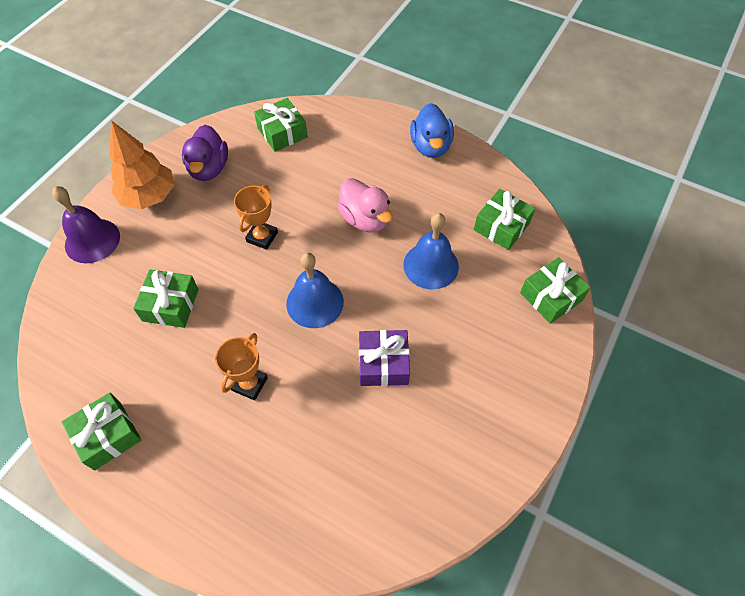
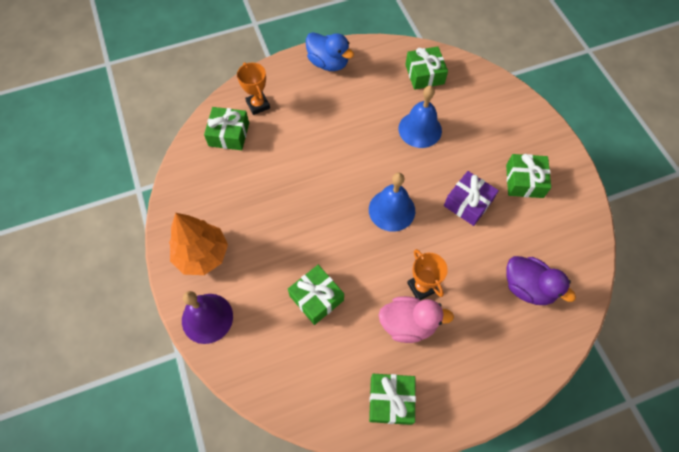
camera: 50 degrees left, 5 degrees up
(209, 168) = (215, 200): purple duck -> purple duck (527, 287)
(262, 237) = (310, 206): orange trophy -> orange trophy (258, 105)
(365, 219) = (352, 138): pink duck -> pink duck (408, 324)
(551, 297) = (493, 89): green gift -> green gift (524, 181)

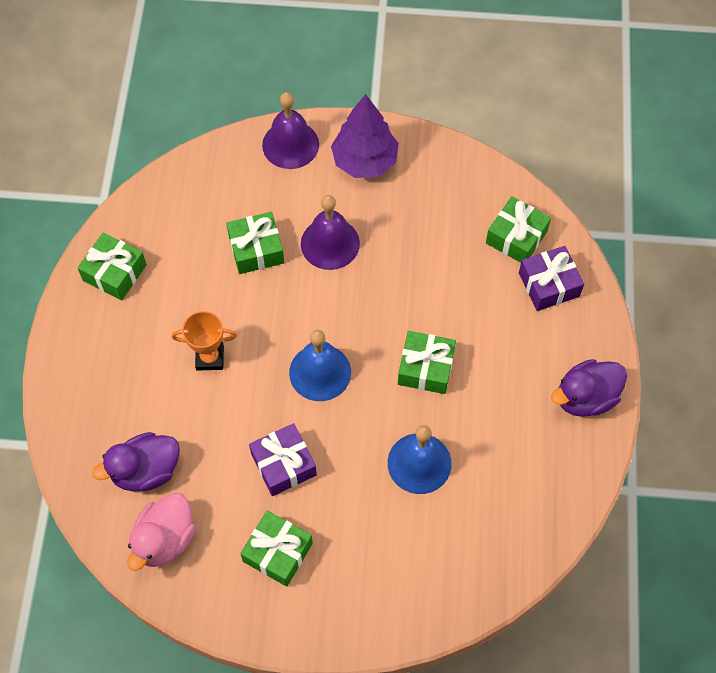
camera: 115 degrees right, 0 degrees up
(202, 255) = (364, 161): orange tree -> purple tree
(258, 105) = (549, 284): orange trophy -> purple gift
(287, 248) = (330, 243): none -> purple bell
(328, 63) = (585, 398): blue duck -> purple duck
(408, 324) = (178, 324): pink duck -> pink duck (165, 539)
(424, 74) = (509, 517): green gift -> green gift (426, 368)

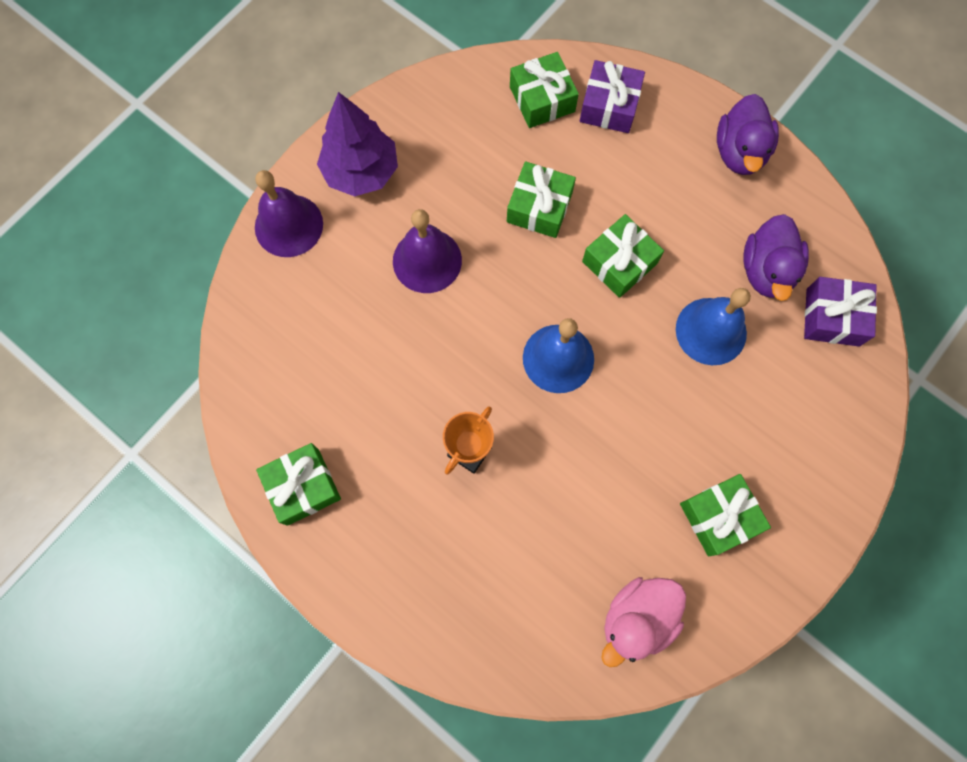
camera: 55 degrees left, 10 degrees up
(146, 471) = (550, 592): purple duck -> purple duck (766, 270)
(165, 539) = (637, 618): pink duck -> pink duck turned 75 degrees clockwise
(256, 249) = (382, 332): green gift -> green gift (539, 207)
(283, 464) = (632, 453): purple gift -> purple gift (832, 317)

